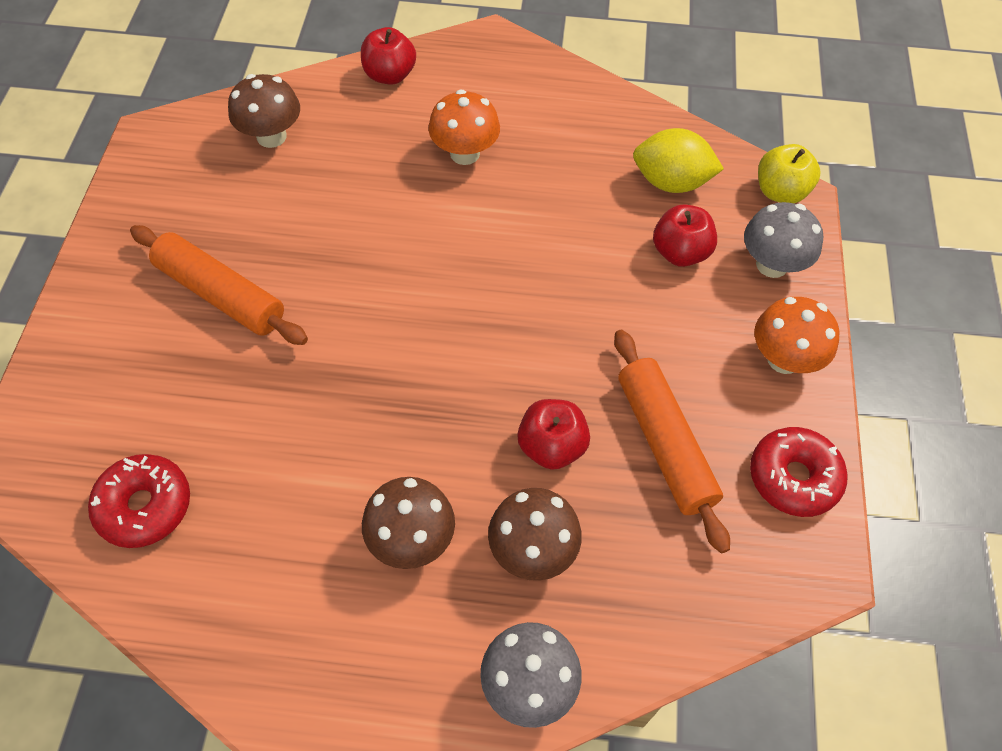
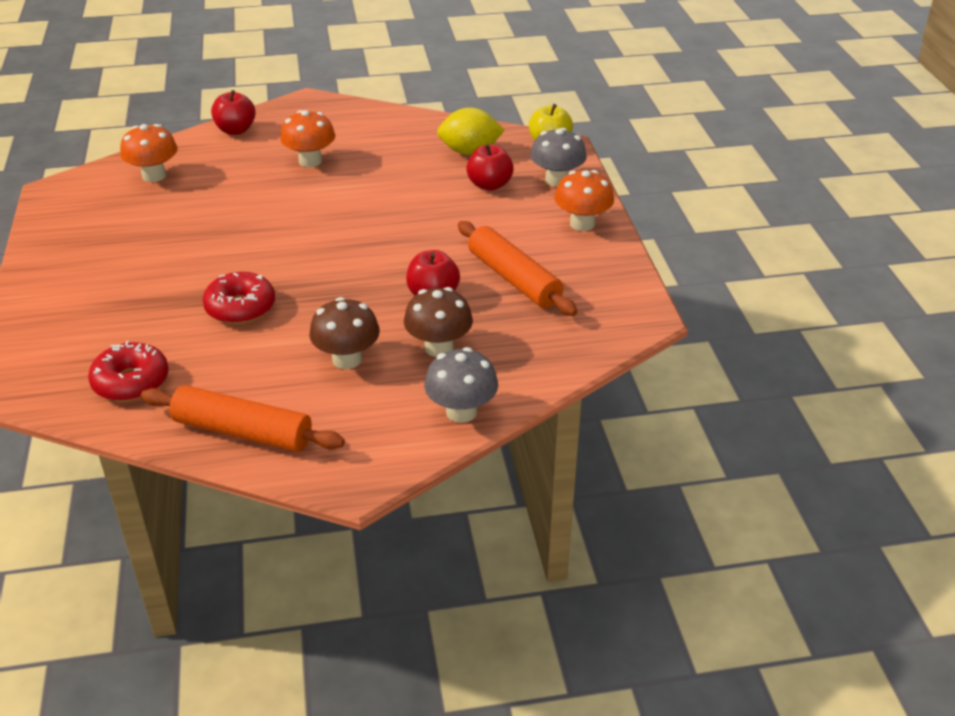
camera: 15 degrees left, 20 degrees down
(221, 294) = (147, 263): orange rolling pin -> orange rolling pin (243, 431)
(271, 136) = (154, 176): brown mushroom -> orange mushroom
(793, 477) = (610, 278): red donut -> red donut (240, 308)

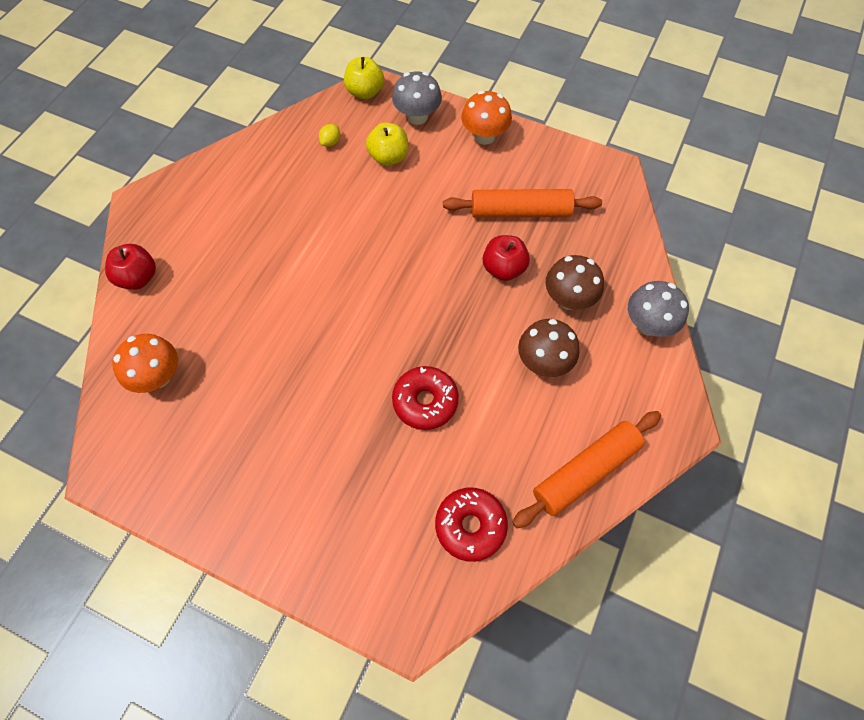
camera: 55 degrees left, 25 degrees up
(310, 161) = (246, 250): orange mushroom -> none
(470, 152) = (331, 142): yellow lemon -> yellow lemon, size x0.47
(489, 185) = (388, 157): red apple -> yellow apple

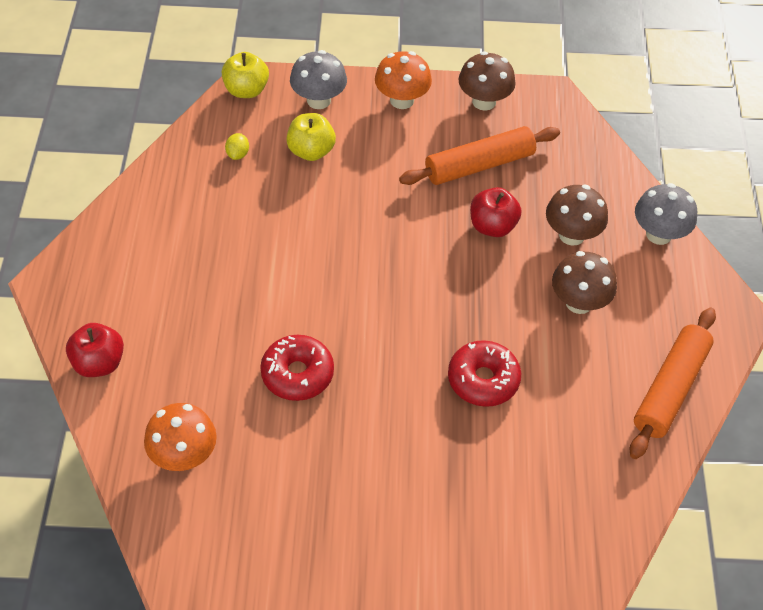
camera: 25 degrees left, 10 degrees down
(470, 526) = (589, 478): red donut -> red donut (297, 374)
(553, 157) = (484, 101): none -> brown mushroom

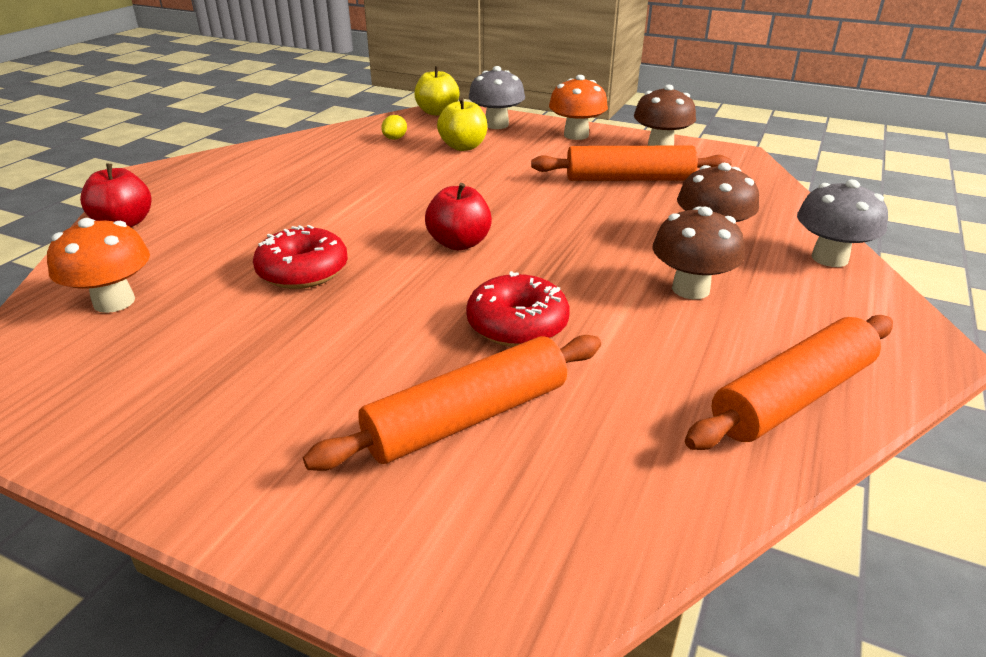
camera: 25 degrees right, 20 degrees down
(492, 226) = (616, 217): red apple -> red apple (459, 243)
(497, 473) = (467, 418): none -> orange rolling pin

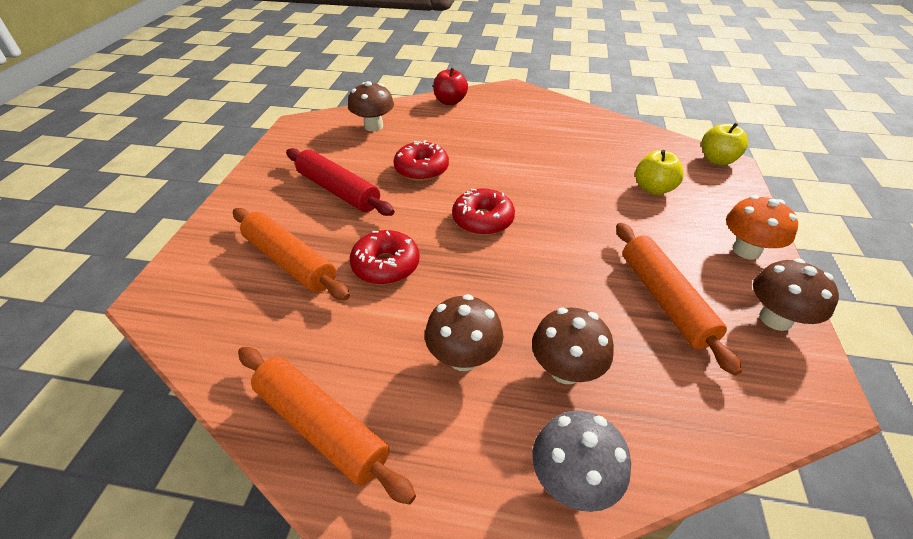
camera: 75 degrees right, 10 degrees up
(114, 302) = (373, 126): orange mushroom -> brown mushroom
(297, 355) = (338, 191): none -> red rolling pin
(395, 138) = (639, 153): yellow lemon -> none
(459, 243) = (483, 220): red apple -> red donut
(496, 125) = (721, 197): grey mushroom -> none

